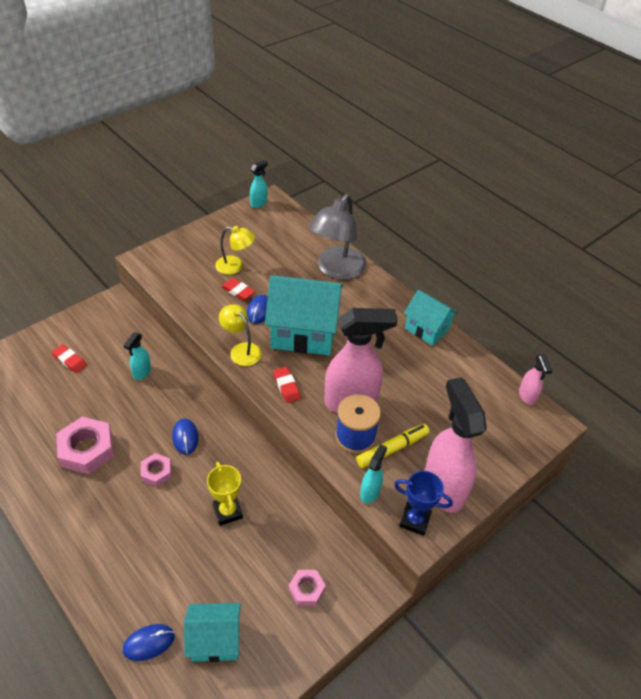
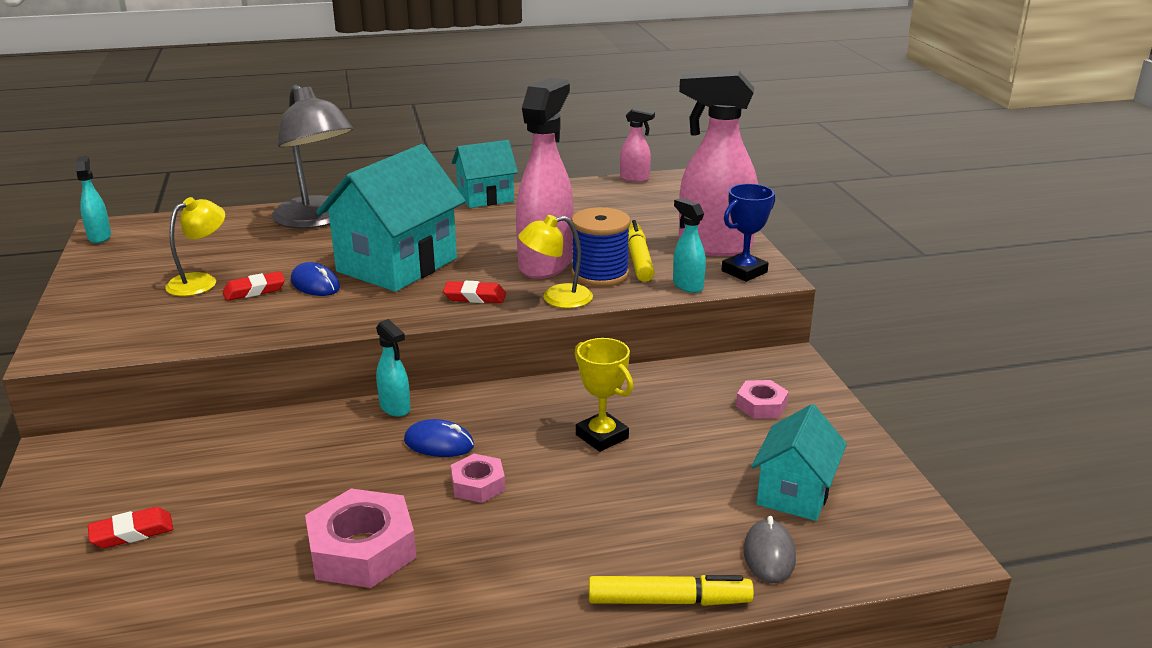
camera: 60 degrees left, 20 degrees down
(92, 603) = (669, 601): none -> yellow marker
(142, 372) = (262, 457): turquoise spray bottle -> turquoise spray bottle (395, 408)
(149, 643) = (769, 555): blue mouse -> grey mouse
(228, 511) = (602, 436): yellow trophy -> yellow trophy turned 45 degrees clockwise
(241, 350) = (371, 313): yellow lamp -> yellow lamp (556, 298)

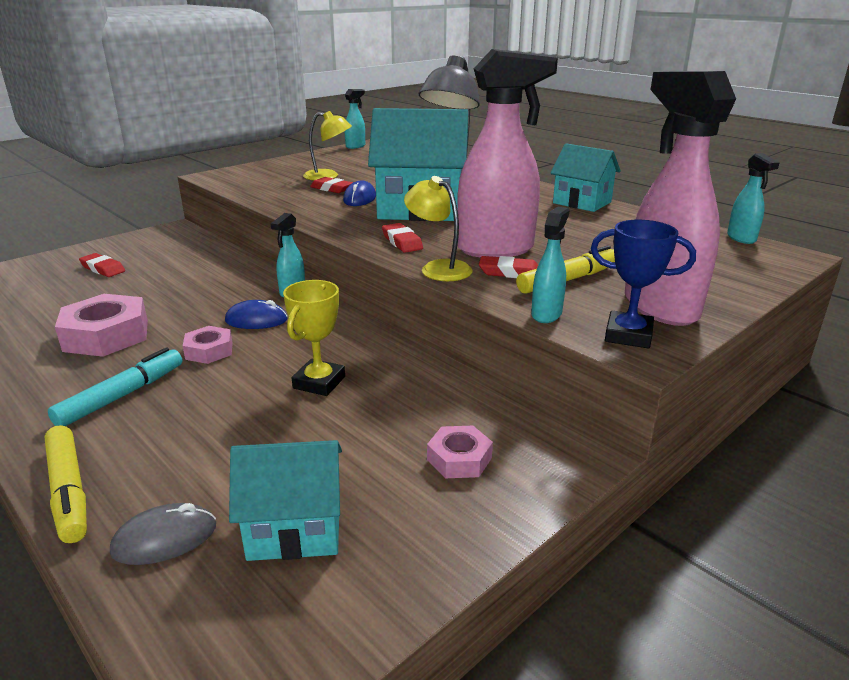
camera: 60 degrees right, 0 degrees up
(439, 443) = (256, 320): blue mouse -> blue mouse turned 75 degrees counterclockwise
(522, 553) = (122, 396): none -> turquoise marker
(600, 274) = (510, 272): blue spool -> red eraser
(635, 179) = (741, 238): pink spray bottle -> turquoise spray bottle

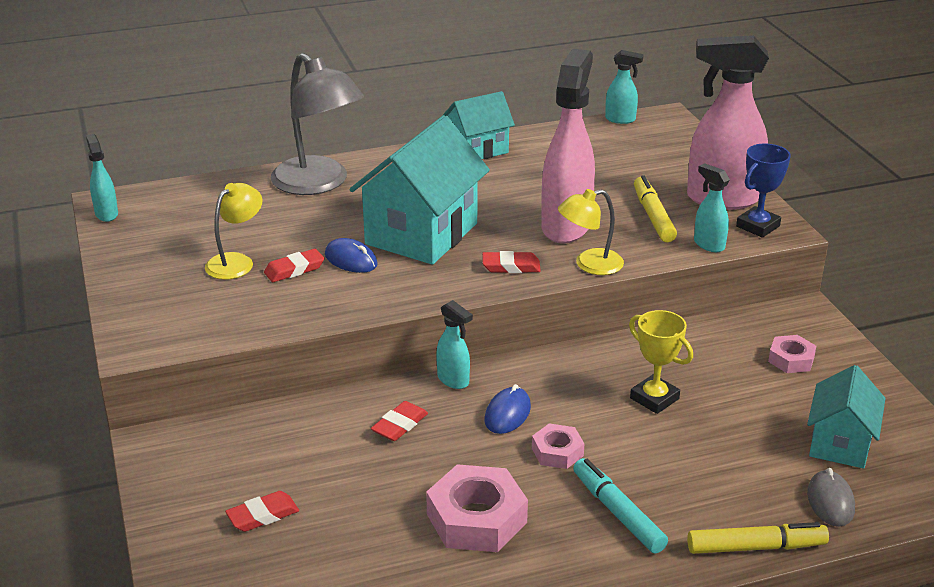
camera: 65 degrees left, 5 degrees up
(510, 272) = (622, 235): red eraser -> red eraser (399, 425)

